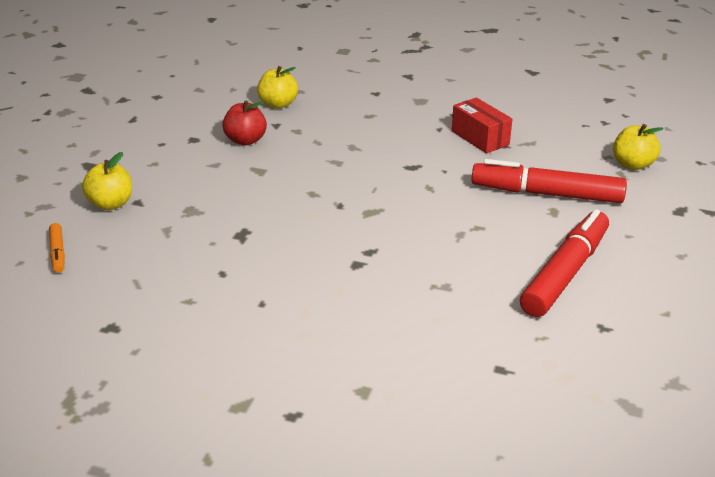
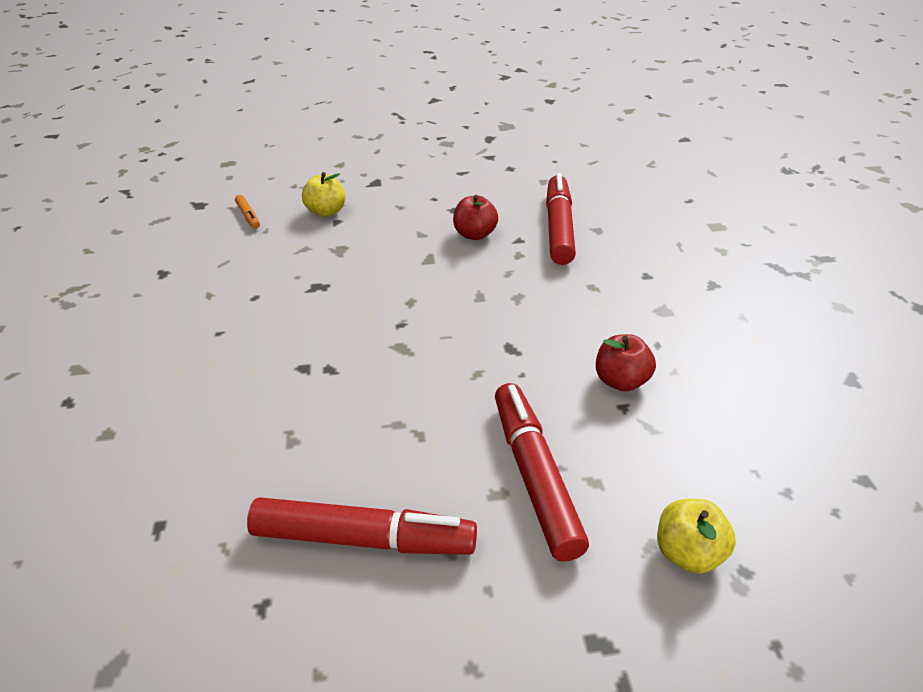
camera: 65 degrees right, 5 degrees up
(58, 252) = (248, 216): orange marker -> orange marker turned 75 degrees counterclockwise
(278, 104) = (559, 228): yellow apple -> red marker
(480, 138) = (621, 381): red box -> red apple

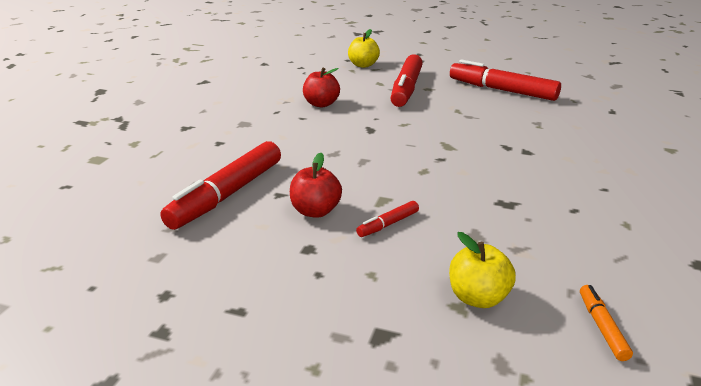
camera: 155 degrees left, 10 degrees down
(410, 240) = (388, 224): none -> red marker

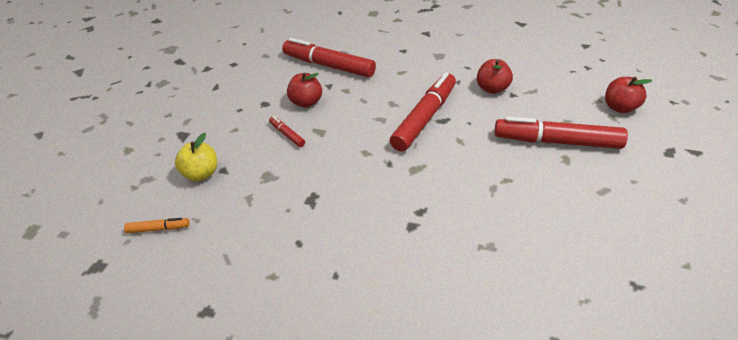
camera: 90 degrees right, 15 degrees up
(363, 65) = (619, 107): yellow apple -> red apple
(502, 90) = (590, 225): red marker -> red marker (424, 118)

